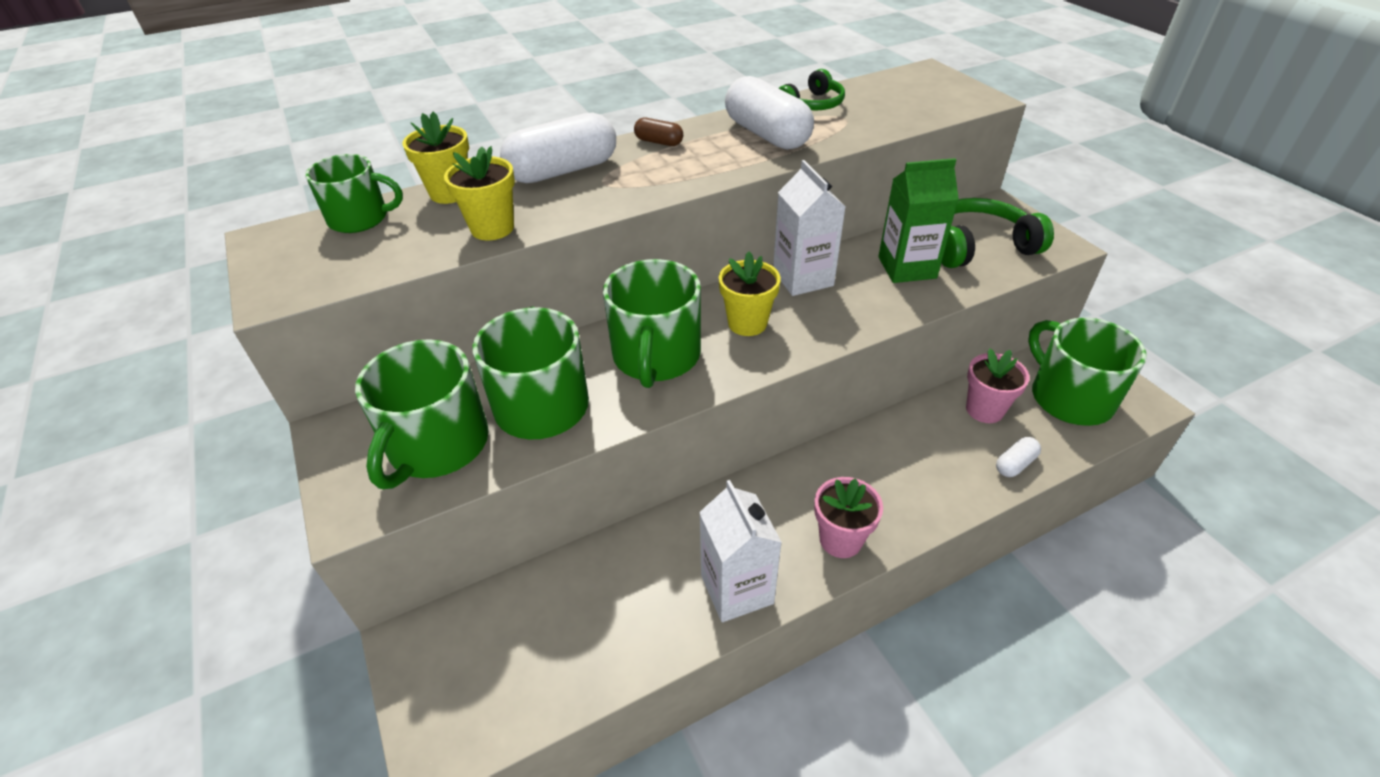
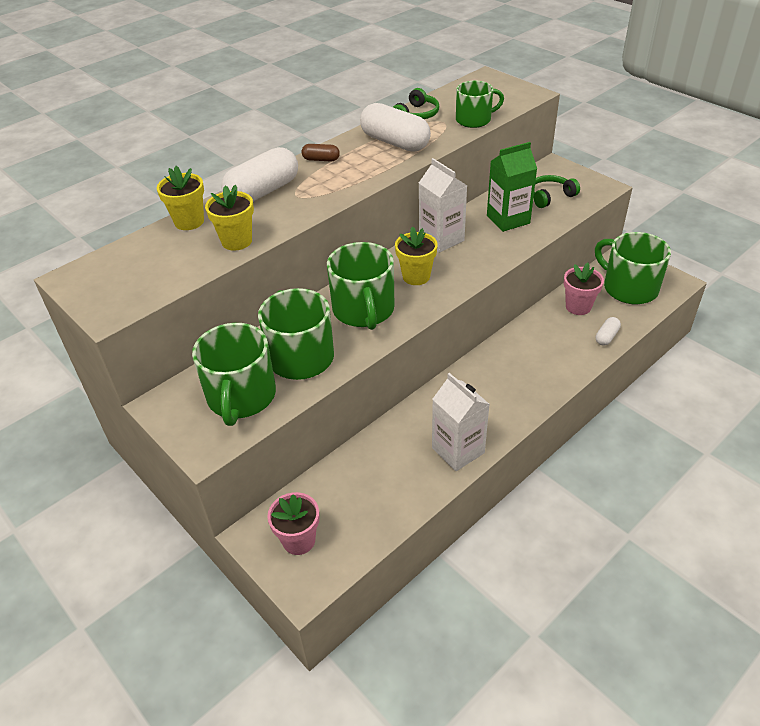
camera: 15 degrees left, 0 degrees up
(360, 219) = (133, 251): green mug -> green mug (474, 120)
(840, 540) = (513, 406): pink flower pot -> pink flower pot (299, 540)
(978, 246) = (550, 196): green headphones -> green headphones, size x0.63

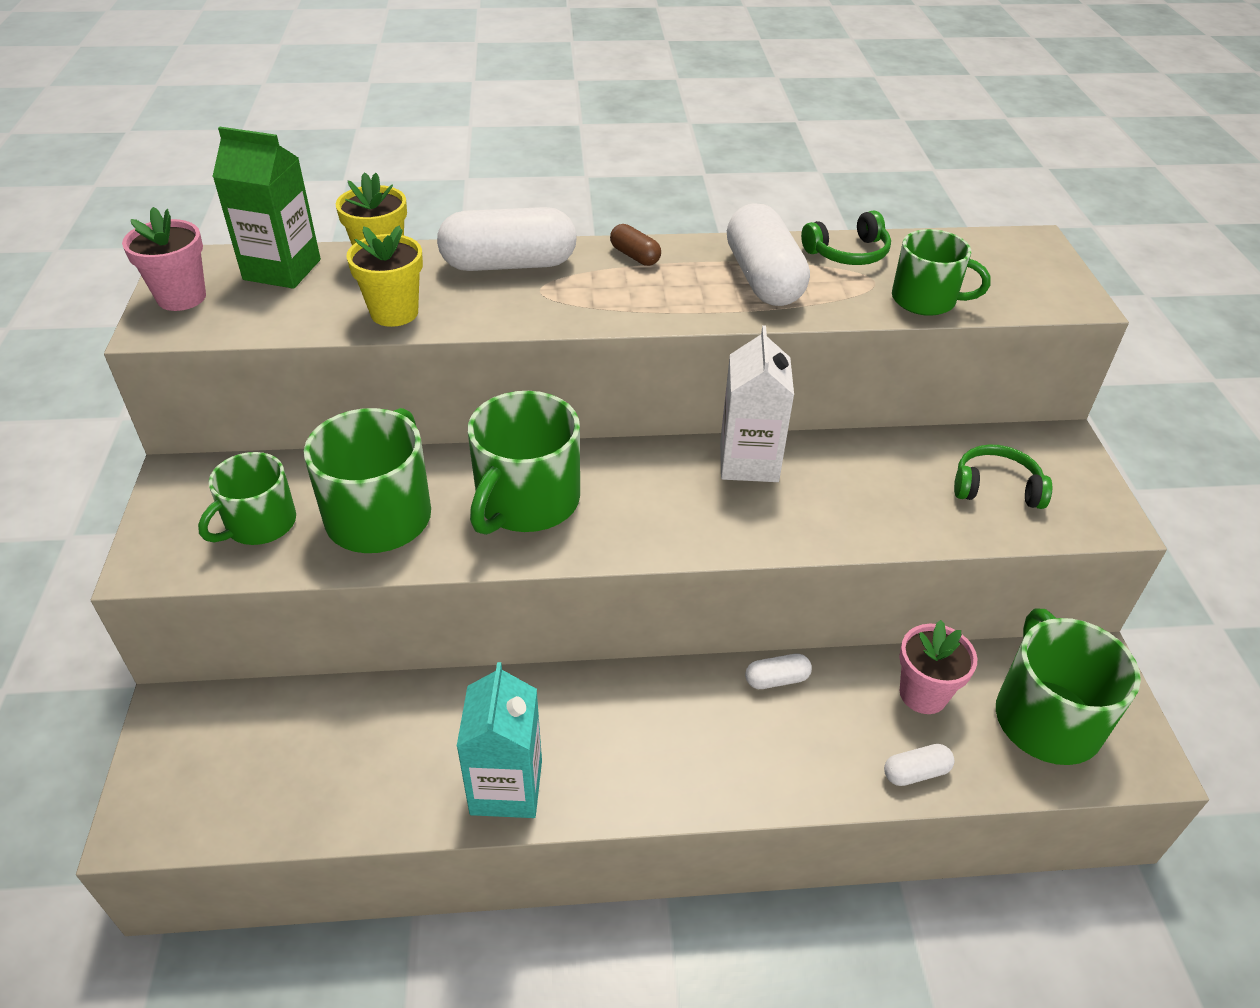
camera: 35 degrees right, 0 degrees up
(241, 396) = (259, 524): green mug -> green mug, size x0.64
(299, 540) = (202, 759): pink flower pot -> pink flower pot (181, 297)
(416, 276) = (649, 495): yellow flower pot -> none
(458, 450) = (506, 787): white carton -> turquoise carton
(508, 219) = (883, 487): green carton -> green carton (282, 270)
(518, 336) = (776, 679): none -> white capsule

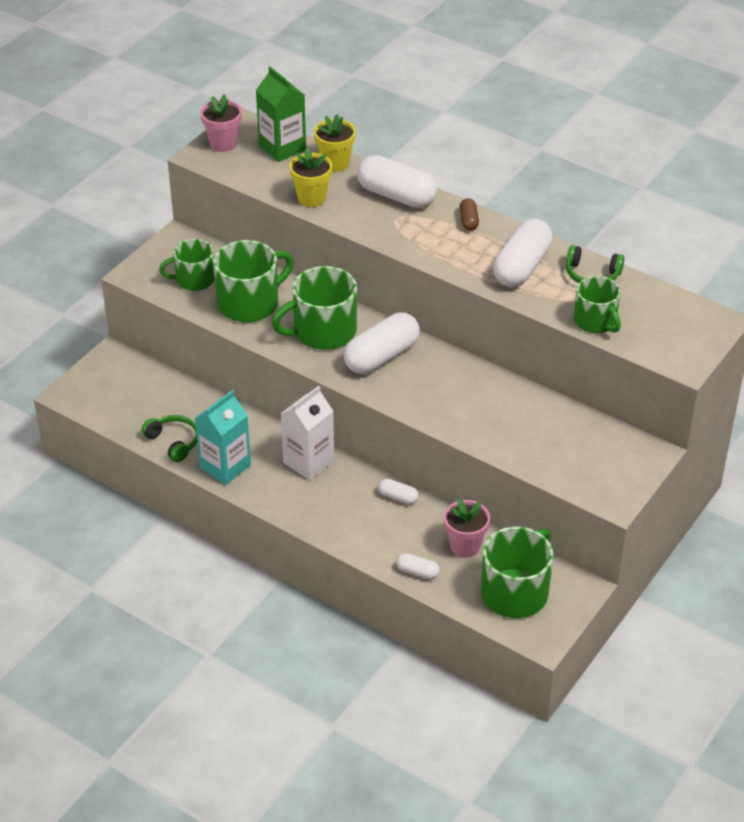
camera: 40 degrees right, 0 degrees up
(639, 494) = (381, 356): none -> white capsule
(749, 462) = (456, 370): white carton -> white carton (308, 462)
(996, 487) = (574, 452): green headphones -> green headphones (174, 442)

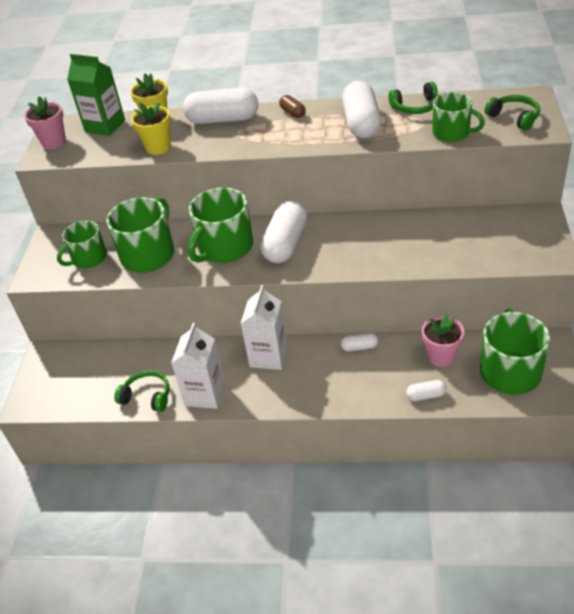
camera: 25 degrees left, 0 degrees up
(225, 466) = (205, 394): turquoise carton -> white carton
(673, 335) = (514, 117): none -> green headphones

